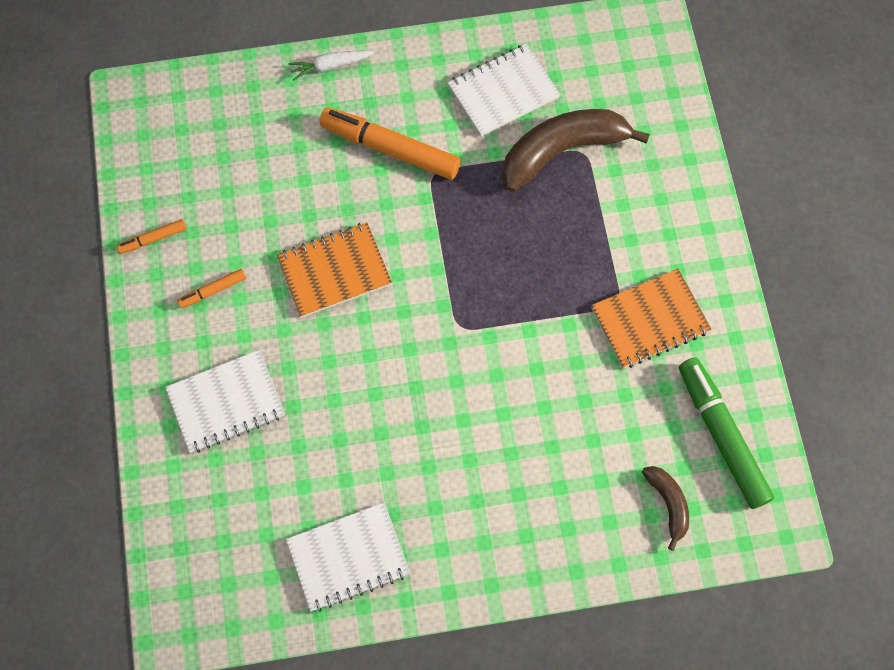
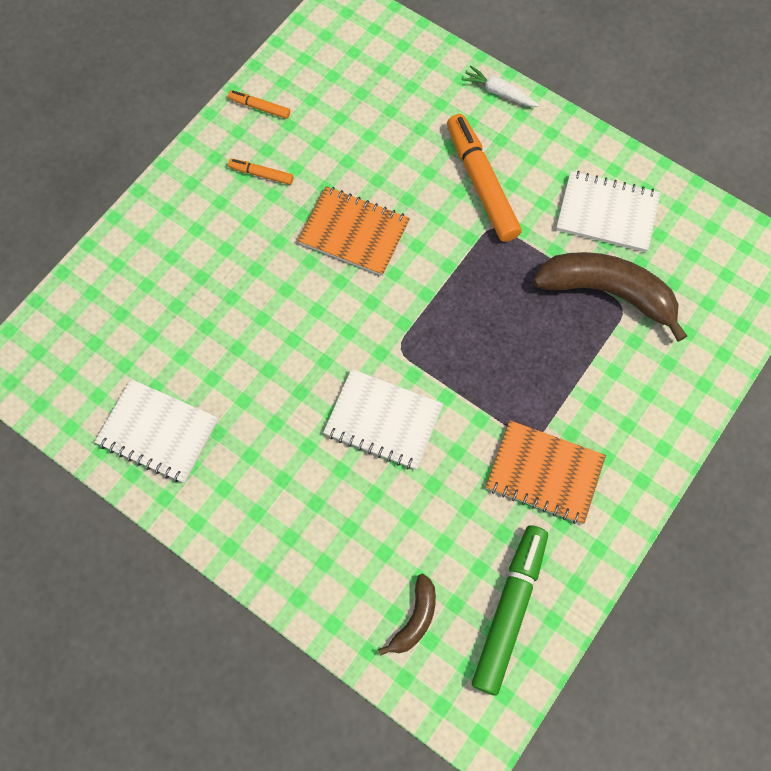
camera: 45 degrees right, 0 degrees up
(226, 403) = (192, 255): white notebook -> white notebook (383, 420)

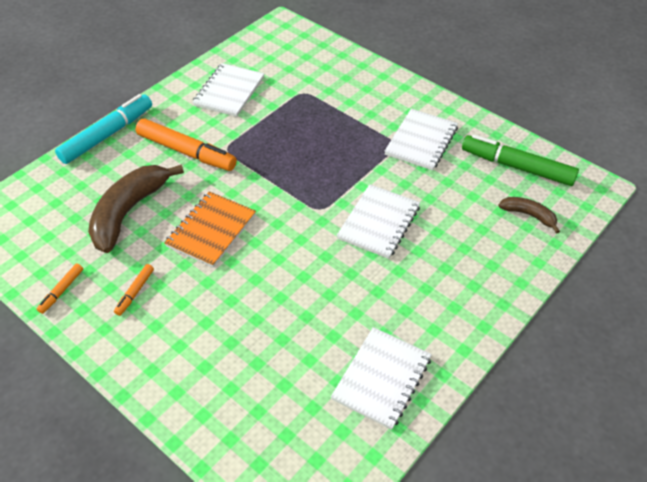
camera: 85 degrees left, 20 degrees down
(481, 183) = (186, 152): orange marker -> orange marker turned 135 degrees counterclockwise
(499, 92) = (107, 135): white carrot -> turquoise marker
(544, 473) = (421, 141): orange notebook -> white notebook
(607, 292) = (291, 98): brown banana -> brown banana (128, 212)

